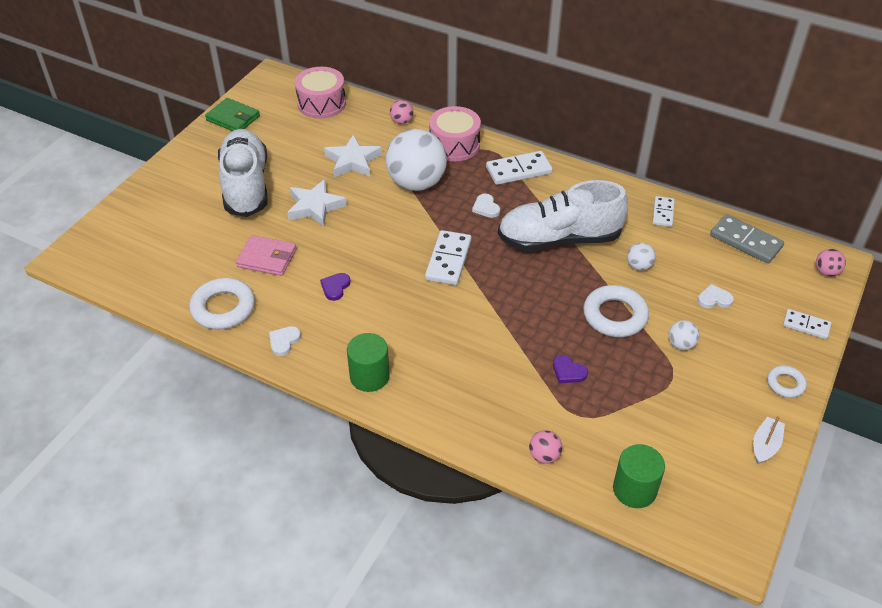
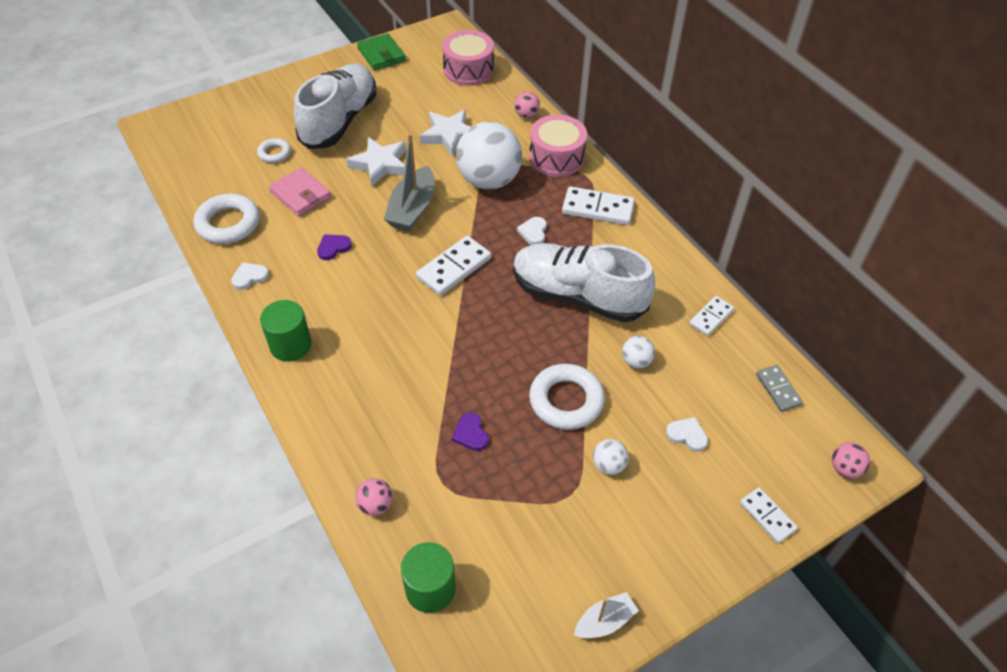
camera: 30 degrees right, 5 degrees up
(374, 230) = (412, 209): none -> grey boat
(745, 241) = (778, 389): grey domino -> grey domino, size x0.61
(785, 384) = (686, 568): white ring -> white ring (274, 153)

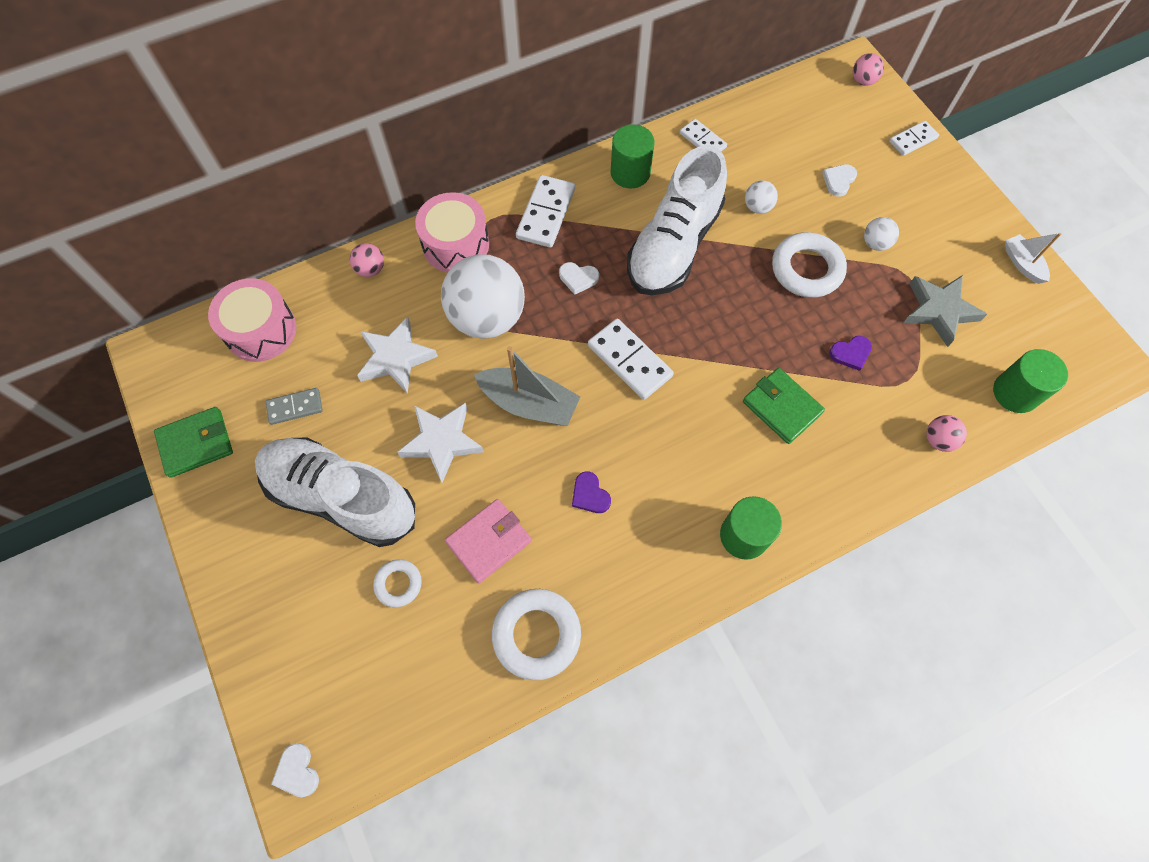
camera: 85 degrees left, 15 degrees up
(249, 277) = (635, 595): white heart -> white heart (297, 771)
(410, 375) = (781, 407): none -> green wallet
(529, 521) = (939, 311): none -> grey star
(656, 263) = (630, 173): none -> green cylinder
(778, 389) = (785, 107): grey domino -> grey domino (295, 407)

